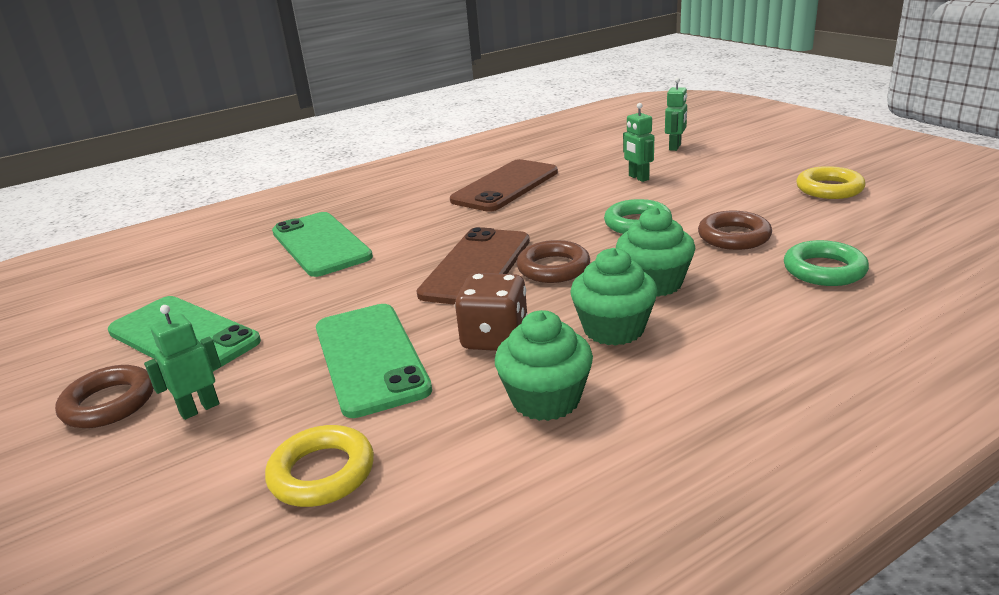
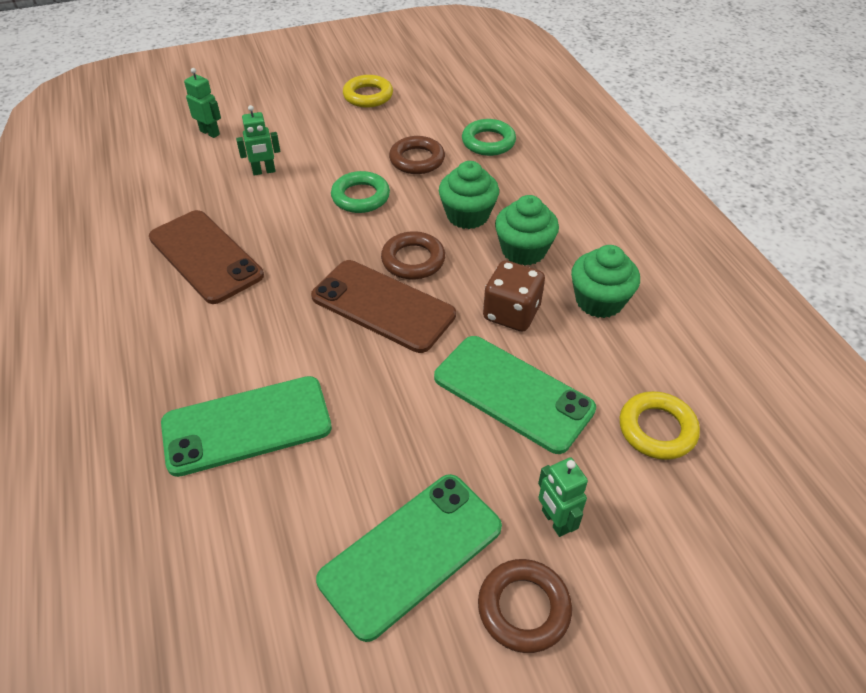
camera: 80 degrees left, 20 degrees up
(370, 358) = (513, 393): green phone -> green phone turned 45 degrees clockwise

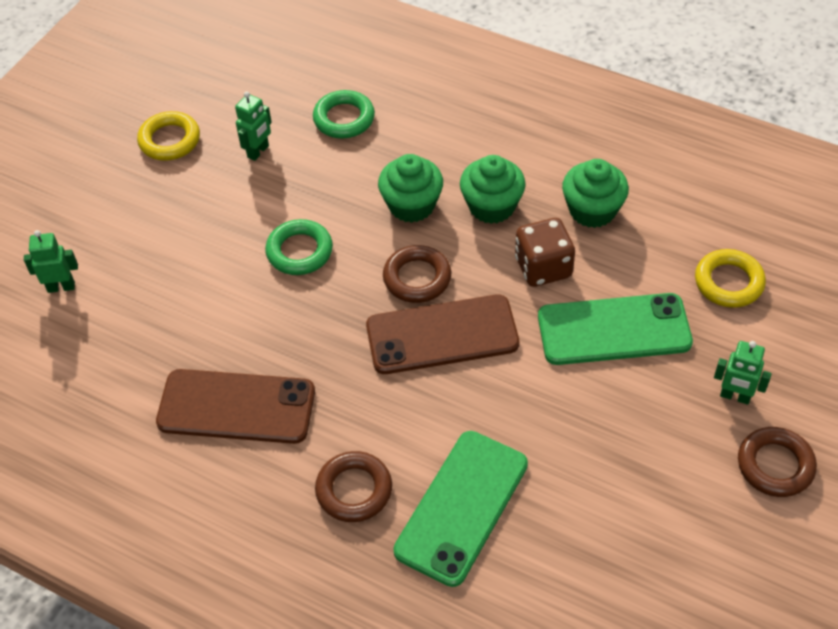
camera: 40 degrees left, 5 degrees up
(264, 171) = (176, 289): green robot -> green robot (258, 151)
(411, 553) = (676, 492): green phone -> none
(417, 160) = (303, 180): brown ring -> brown ring (354, 490)

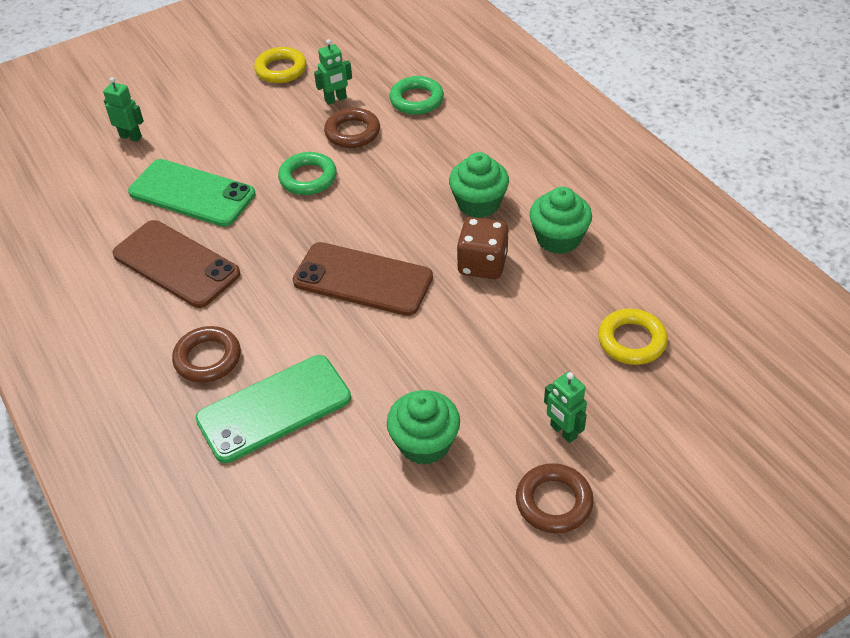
camera: 30 degrees right, 5 degrees down
(411, 205) = (417, 178): green cupcake -> green cupcake (424, 443)
(417, 278) = (378, 231): brown ring -> brown ring (352, 132)
(614, 330) = (502, 334): green phone -> green phone (192, 193)

